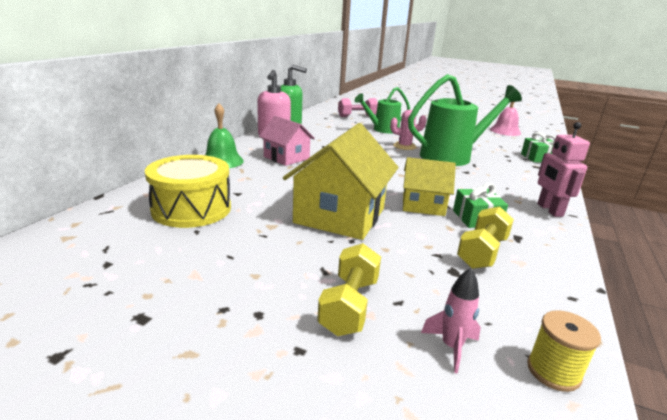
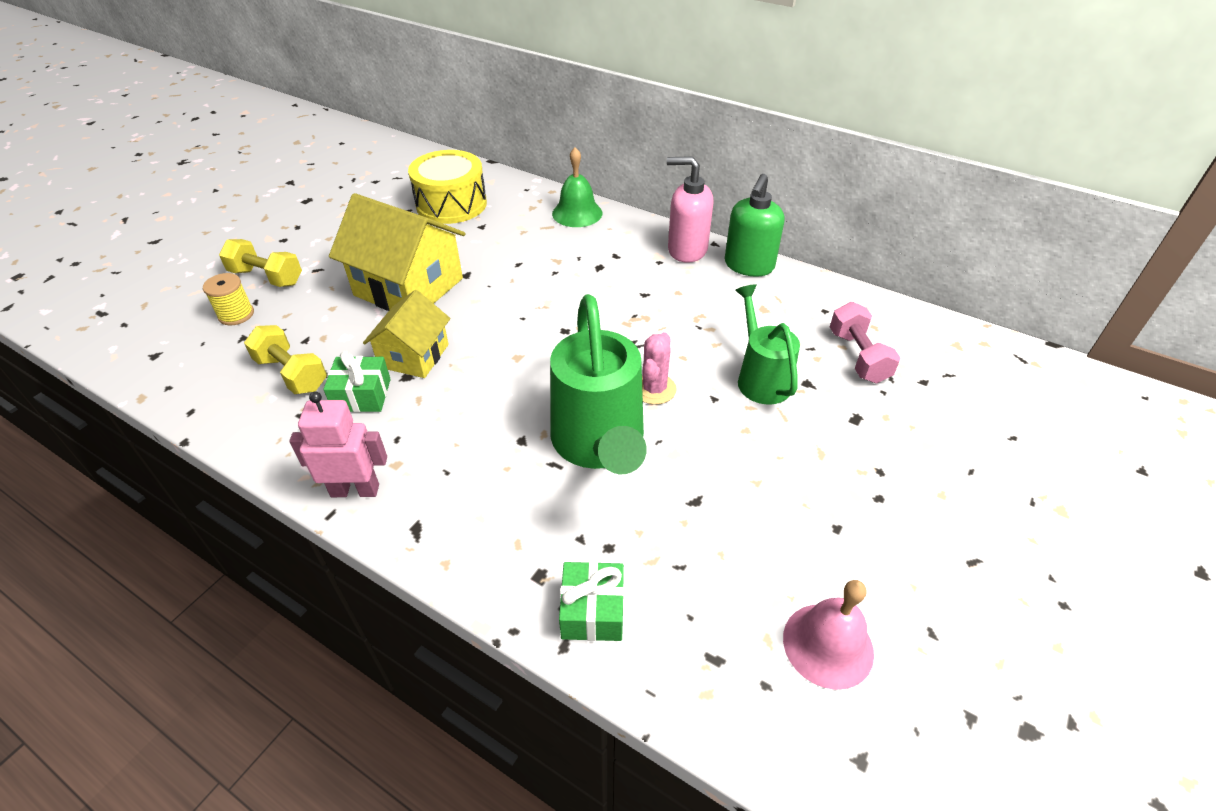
camera: 100 degrees right, 20 degrees up
(286, 157) = (590, 258): pink house -> none
(451, 347) = (195, 316): pink rocket -> none
(553, 371) = (139, 358): yellow spool -> yellow spool (236, 315)

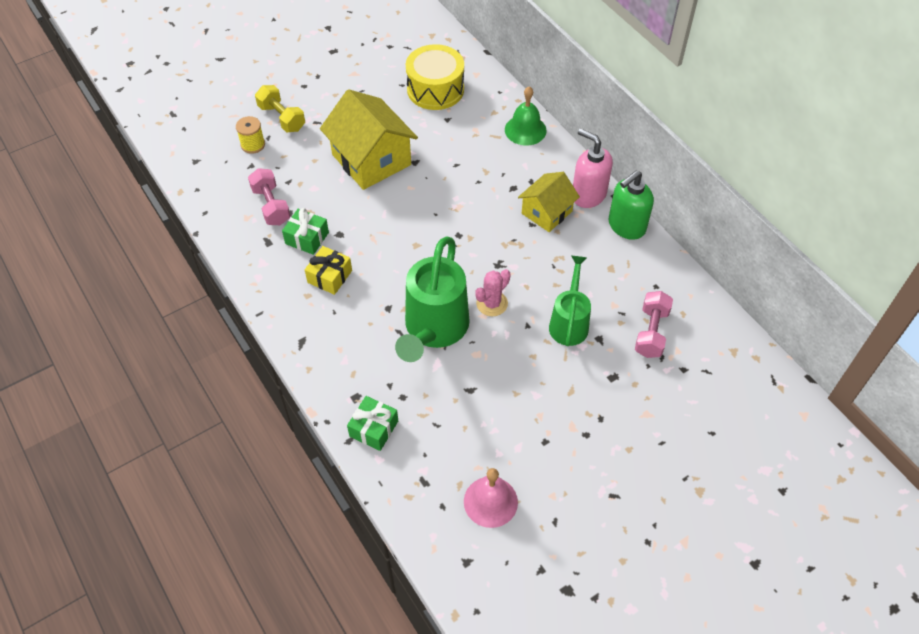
camera: 25 degrees right, 10 degrees up
(292, 373) = (271, 206): yellow dumbbell -> pink dumbbell
(355, 490) = (278, 303): pink robot -> none
(414, 356) = (351, 219): yellow house -> yellow house (547, 212)
(418, 430) = (329, 276): none -> yellow gift

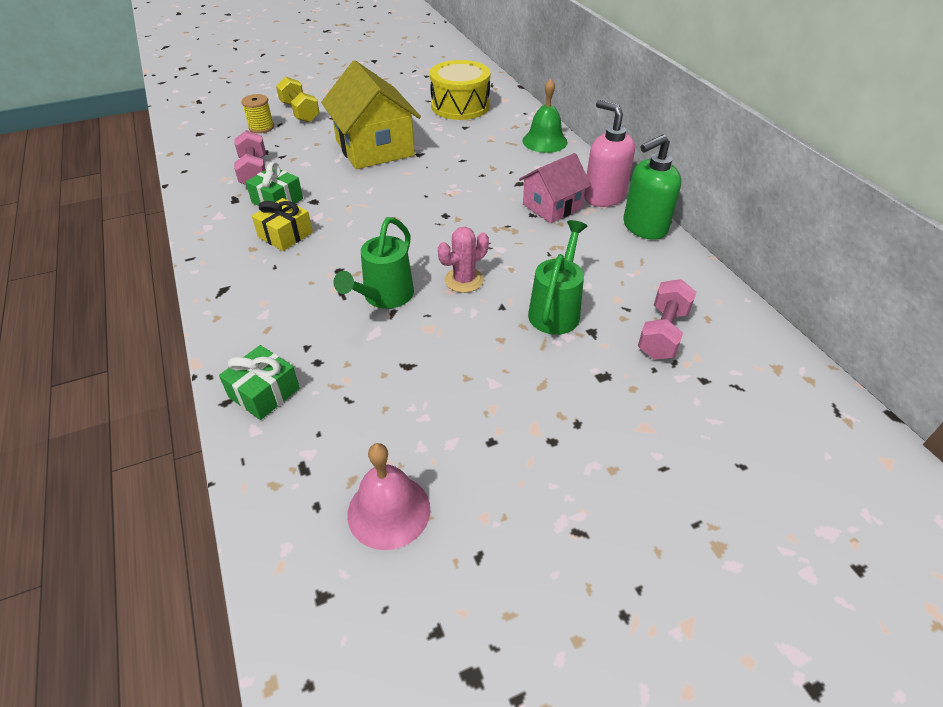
camera: 10 degrees right, 10 degrees down
(433, 330) = (384, 297): green watering can -> green watering can, size x0.61
(547, 212) = (552, 206): yellow house -> pink house

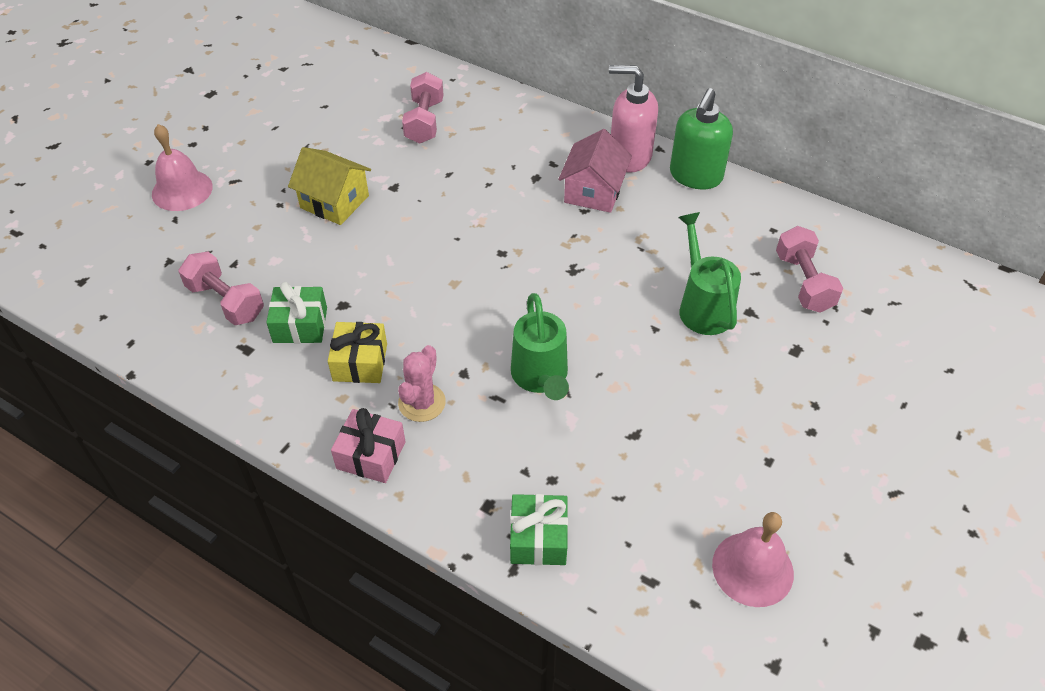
camera: 35 degrees left, 5 degrees up
(228, 287) = (371, 455): none -> pink gift
(261, 127) = (157, 234): yellow spool -> none
(300, 112) = (182, 190): yellow dumbbell -> pink bell
(374, 148) = (334, 202): yellow house -> yellow house, size x0.60
(460, 106) = (371, 99): yellow drum -> none
(464, 280) = (594, 318): pink cactus -> pink cactus (422, 403)
(480, 128) = (424, 121): none -> pink dumbbell
(544, 141) = (509, 110): green bell -> none

